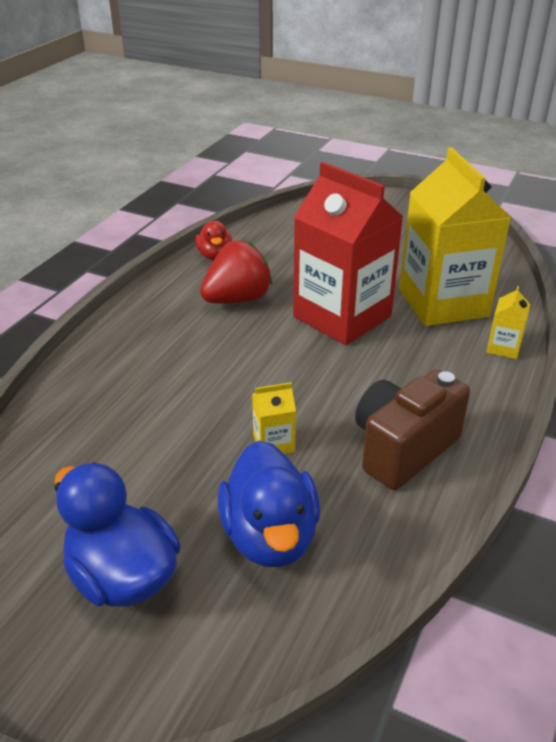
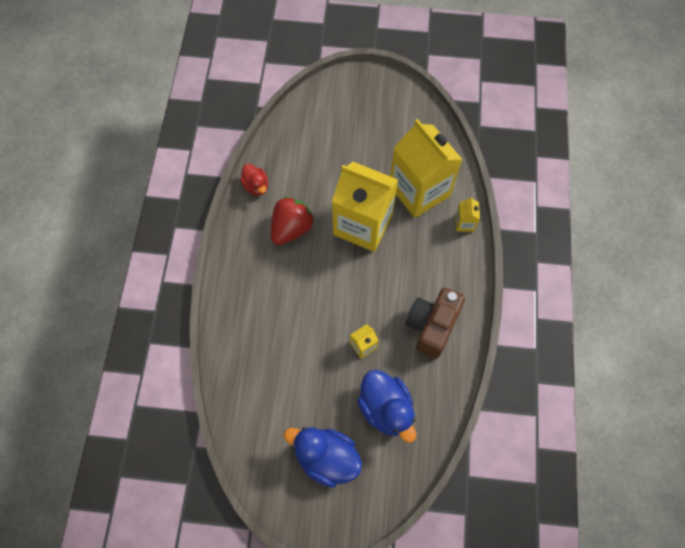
camera: 20 degrees left, 30 degrees up
(342, 317) = (363, 224): red carton -> yellow carton

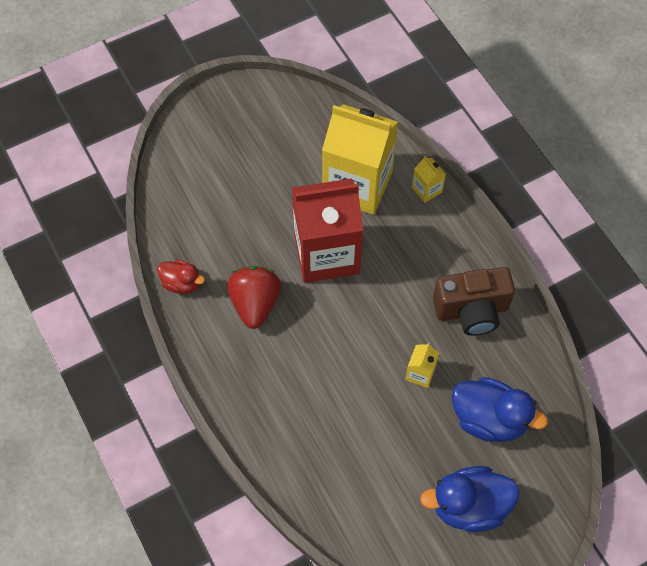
camera: 35 degrees left, 5 degrees down
(363, 224) = (326, 254): yellow carton -> red carton
(431, 326) = (471, 311): brown camera -> brown camera turned 90 degrees counterclockwise

